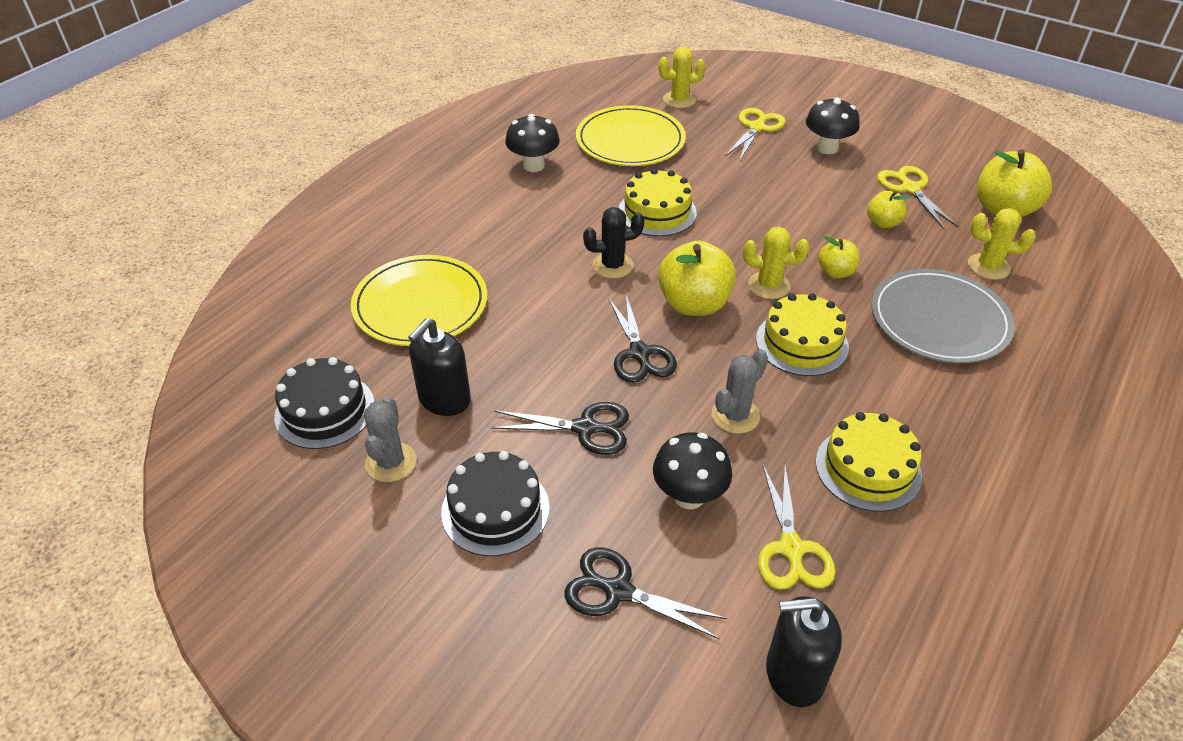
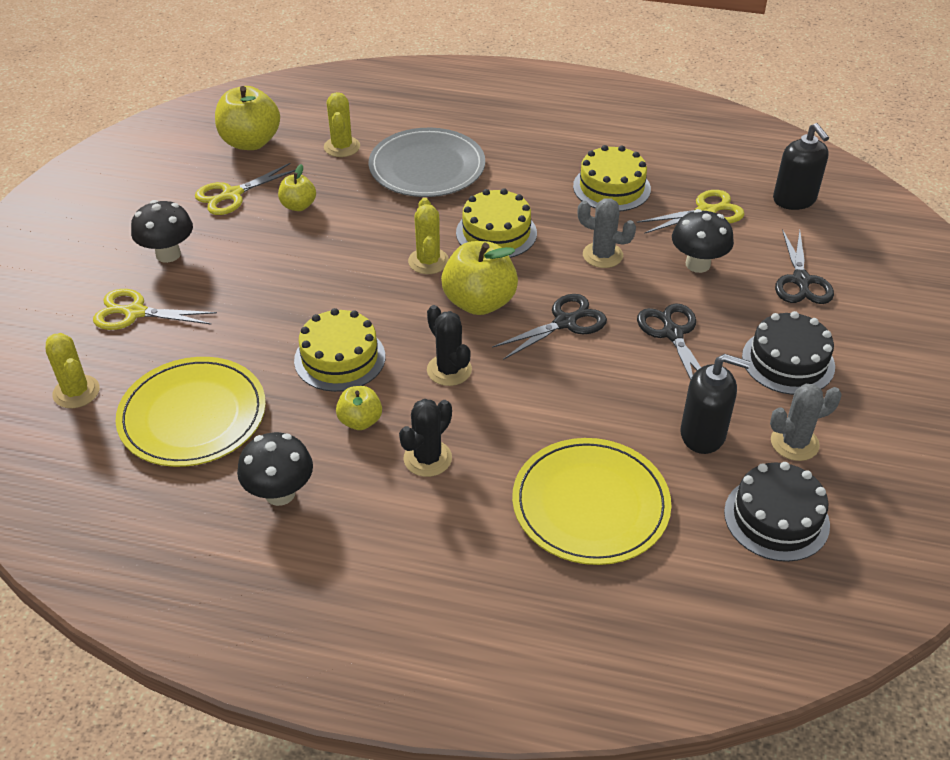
camera: 110 degrees left, 0 degrees up
(522, 234) = (427, 458): none -> black cactus
(835, 272) = (389, 225): yellow apple -> yellow apple (360, 421)

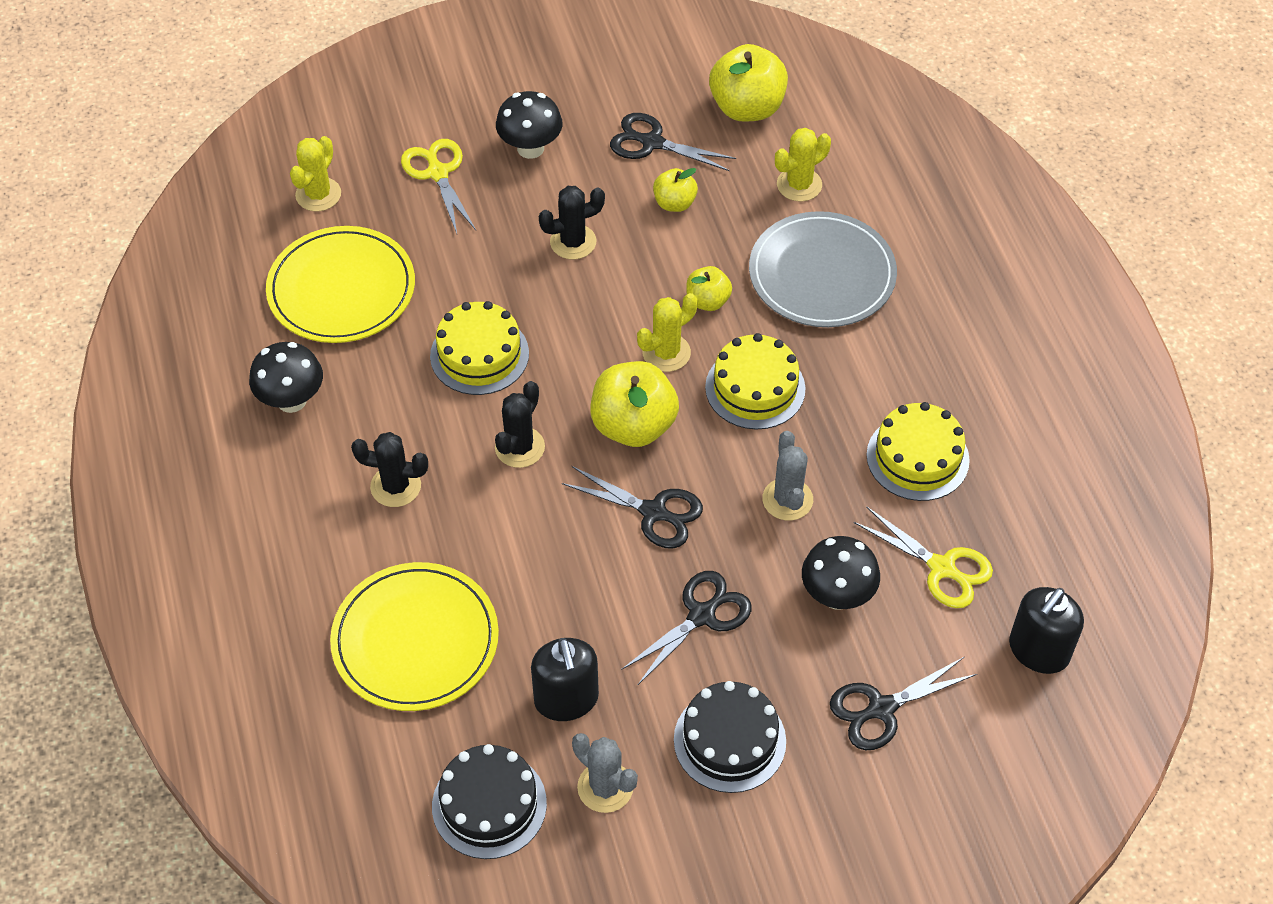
camera: 60 degrees right, 10 degrees up
(232, 194) = (652, 143): yellow scissors -> black scissors
(281, 267) = (573, 242): none -> black cactus
(360, 421) = (410, 412): yellow apple -> yellow apple (707, 301)

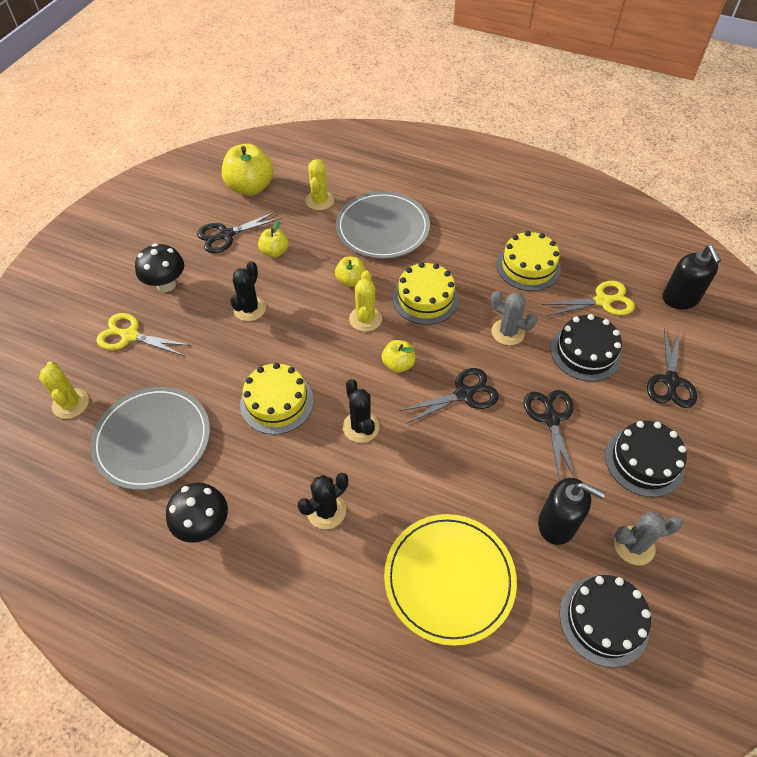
camera: 50 degrees left, 0 degrees up
(341, 289) = (152, 439): yellow plate -> grey plate
(633, 425) = (398, 364): yellow apple -> yellow apple, size x0.55
(837, 595) = (585, 352): black mushroom -> black cake

